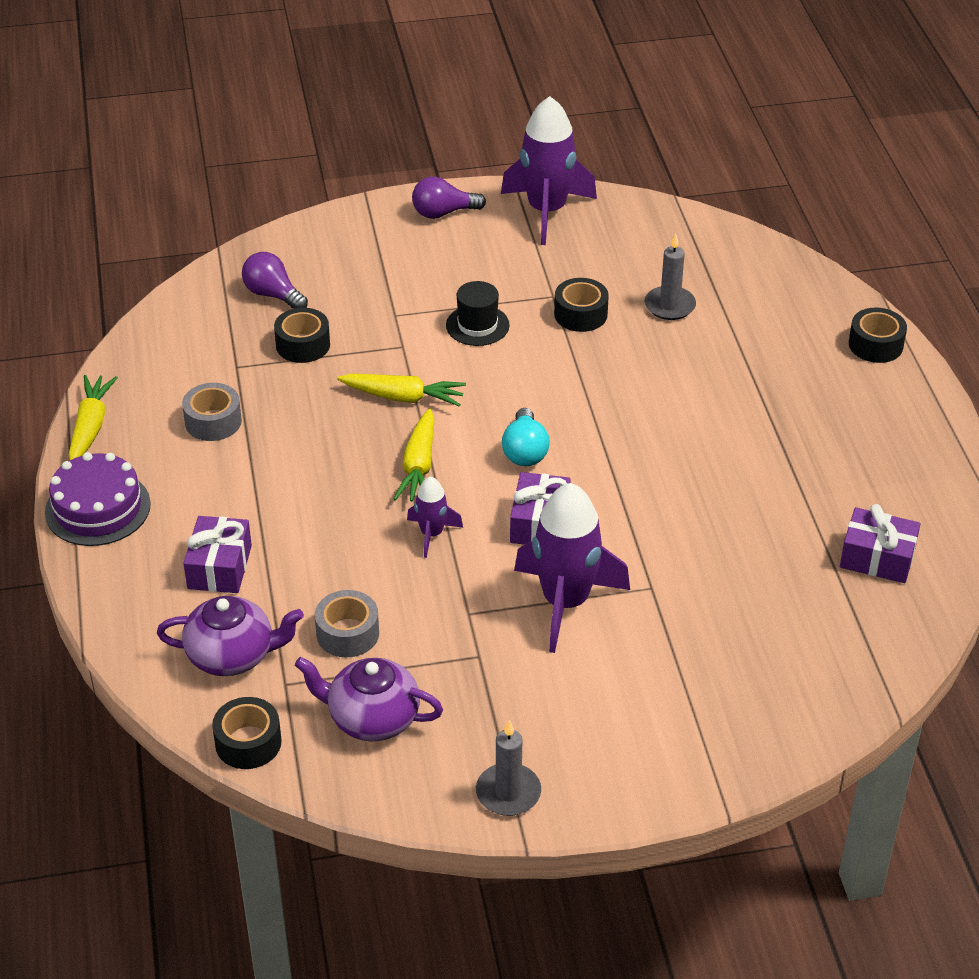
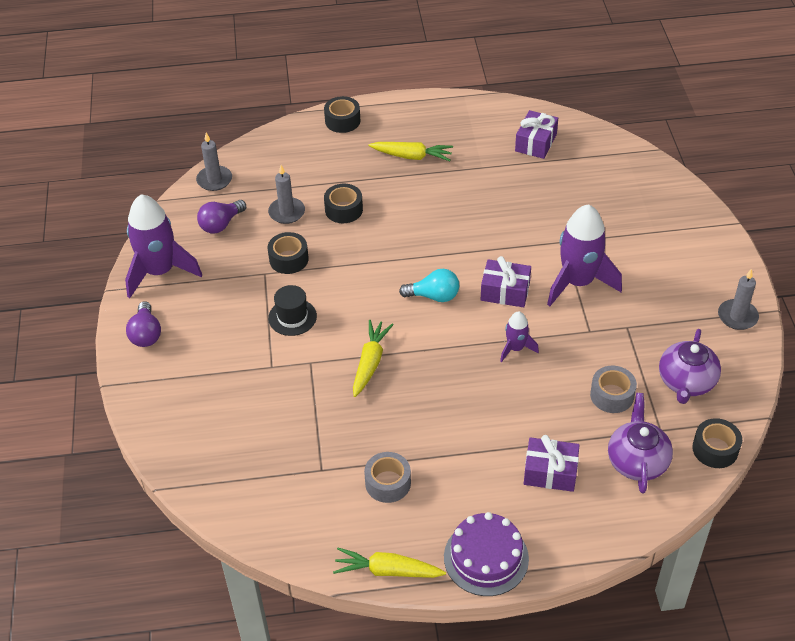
camera: 85 degrees left, 5 degrees up
(273, 295) = (232, 447): purple light bulb -> purple light bulb (221, 224)
(303, 345) = (300, 425): black tape -> black tape (344, 210)
(419, 466) = (446, 354): yellow carrot -> yellow carrot (412, 156)
(722, 237) = (214, 180): none -> grey candle

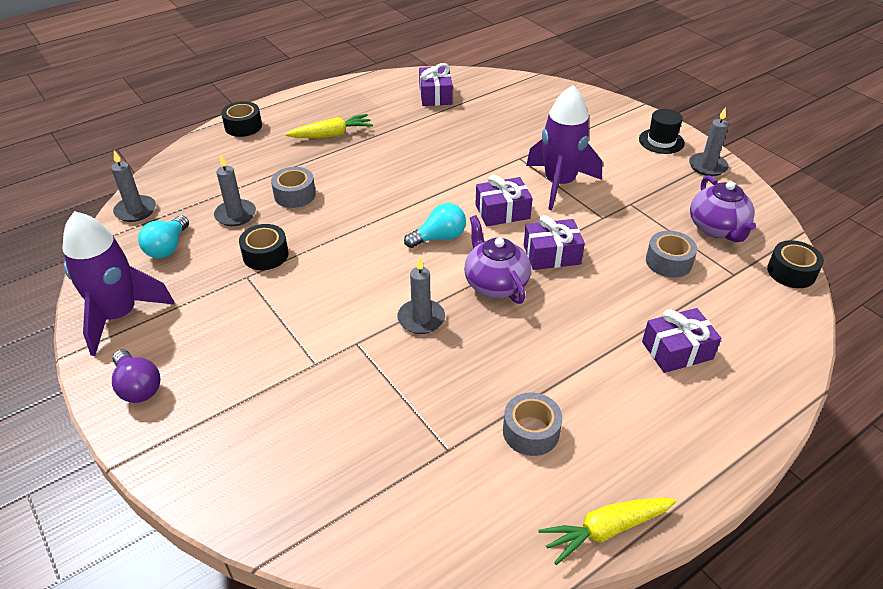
camera: 30 degrees left, 5 degrees down
(221, 224) = (167, 247): purple light bulb -> turquoise light bulb
(292, 317) = (306, 306): black hat -> black hat (661, 141)
(344, 210) = (295, 195): black tape -> grey tape
(370, 362) = (421, 319): yellow carrot -> grey candle
(486, 558) = (692, 463): purple cake -> none
(516, 348) = (551, 254): purple rocket -> purple gift
(637, 461) = (740, 308): purple teapot -> purple teapot (495, 283)

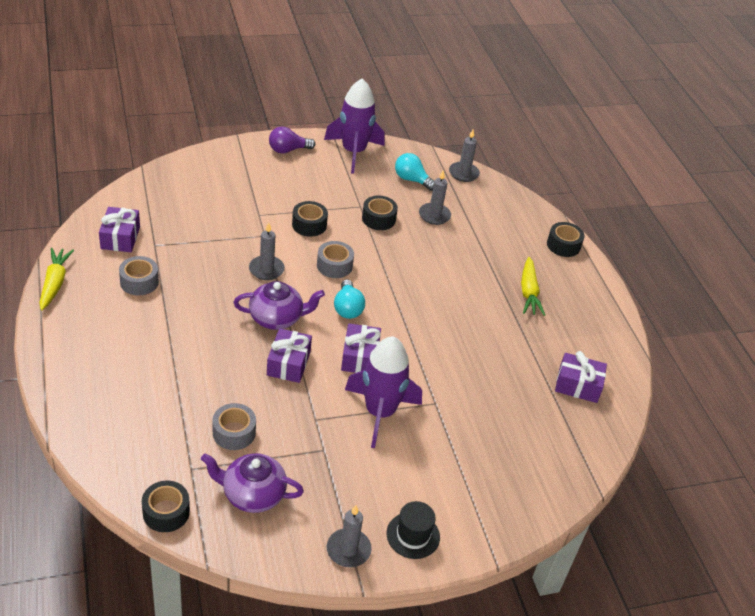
camera: 105 degrees right, 0 degrees up
(295, 195) = (445, 249): grey tape -> grey tape (334, 265)
(311, 309) = (309, 225): none -> black tape
(677, 350) = (144, 384): purple gift -> purple gift (120, 238)

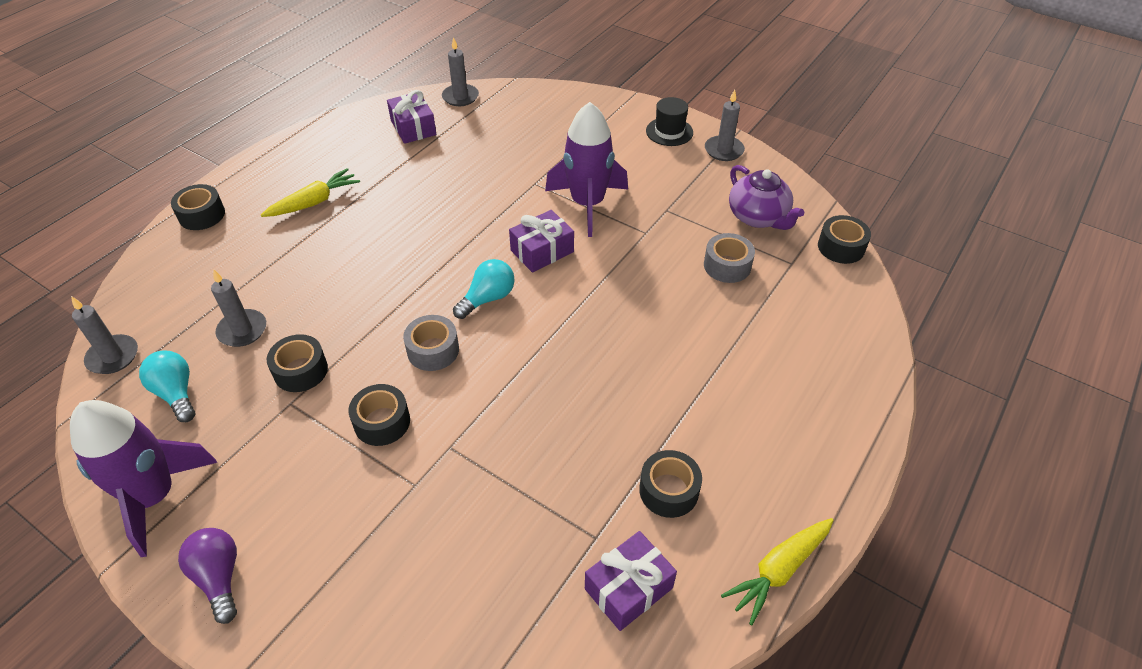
camera: 125 degrees left, 5 degrees up
(139, 282) = (668, 490): grey tape -> black tape
(266, 269) = (507, 398): grey candle -> grey candle (460, 97)
(277, 318) = (568, 336): purple teapot -> none
(288, 150) = (219, 577): purple light bulb -> purple light bulb turned 150 degrees counterclockwise
(288, 363) = (611, 287): purple gift -> none
(412, 180) = (176, 393): turquoise light bulb -> turquoise light bulb turned 150 degrees clockwise

